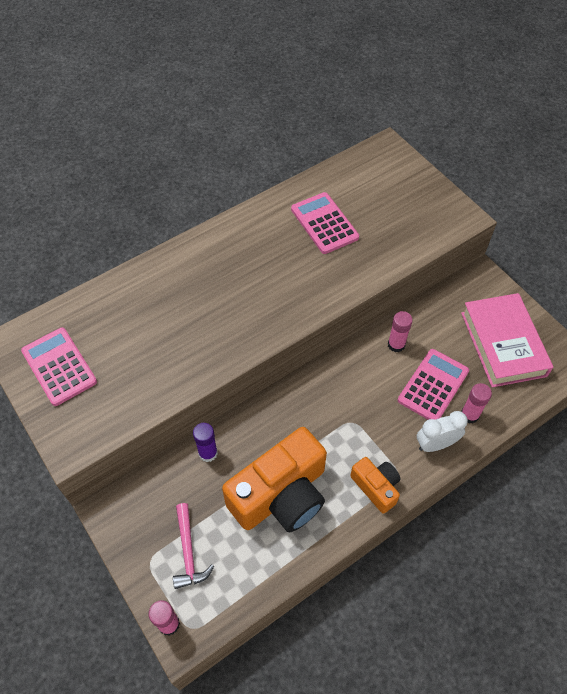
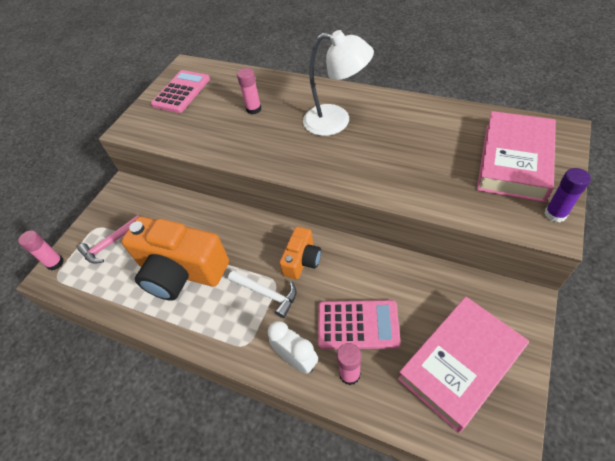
camera: 65 degrees right, 5 degrees down
(208, 453) = (191, 210): purple glue stick -> purple glue stick (555, 214)
(244, 265) = (336, 121): none -> white lamp
(324, 223) = (425, 140): pink calculator -> none
(359, 434) = (267, 294): none -> white hammer
(376, 487) = (224, 333): orange camera -> orange camera (302, 260)
(392, 192) = (514, 161): none -> pink book
(396, 345) = (377, 272): pink glue stick -> pink glue stick (253, 109)

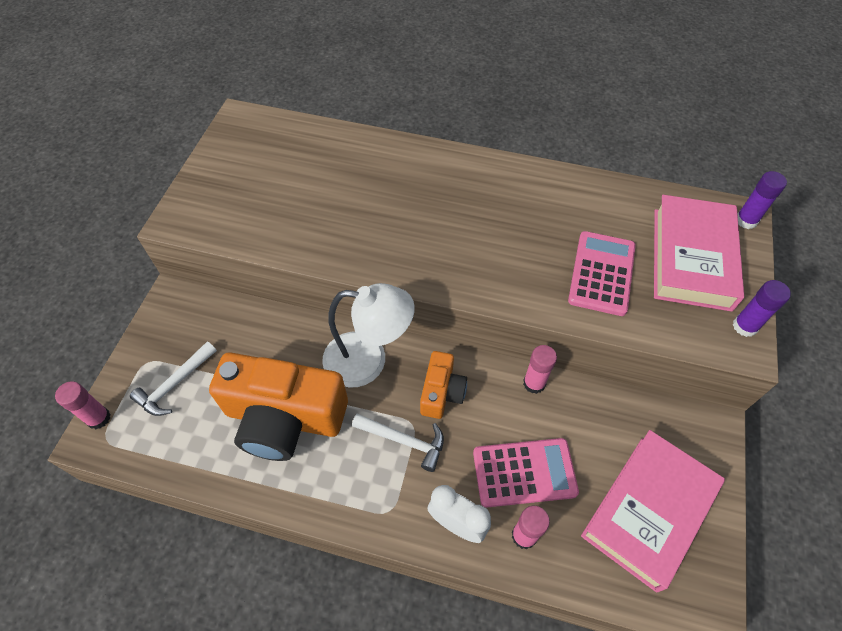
camera: 15 degrees left, 5 degrees up
(111, 243) = (175, 384): pink hammer -> white hammer
(181, 92) = (244, 161): pink calculator -> pink calculator (602, 273)
(253, 109) = (354, 187): pink glue stick -> pink glue stick (534, 383)
(336, 121) = (468, 205): white lamp -> white lamp (368, 361)
(566, 134) = (746, 220): none -> purple glue stick

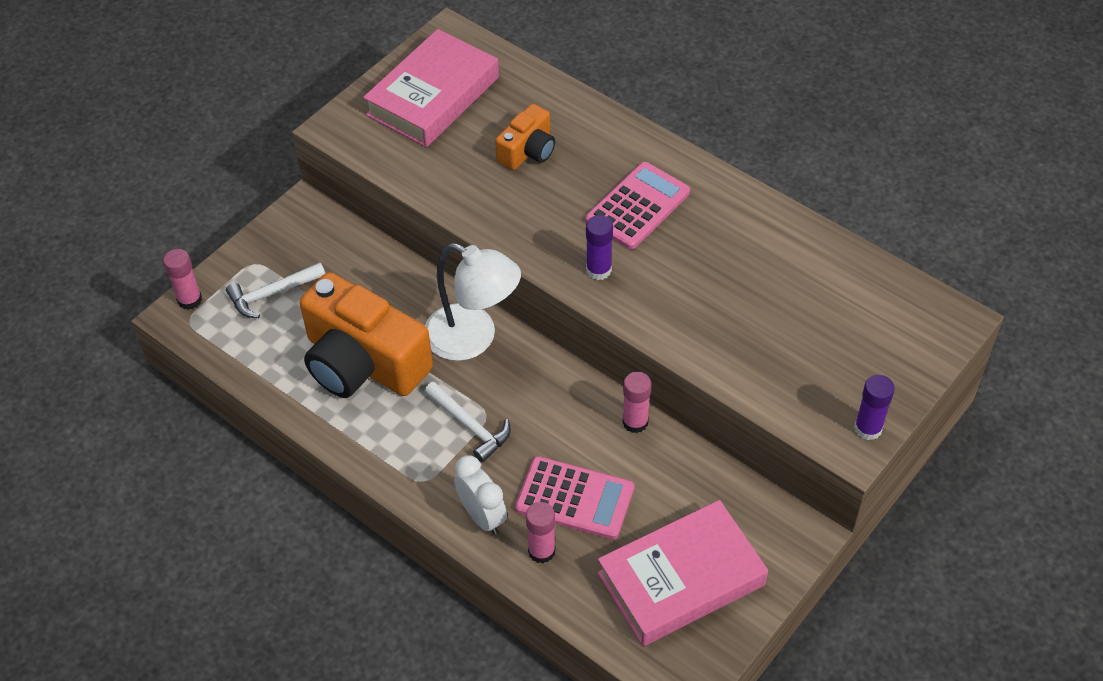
camera: 25 degrees right, 5 degrees down
(441, 392) = (532, 395): orange camera -> orange camera (528, 151)
(602, 273) = (747, 325): pink calculator -> pink calculator (638, 206)
(691, 258) = (859, 343): pink book -> pink book (433, 96)
(746, 220) = (954, 326): purple glue stick -> purple glue stick (598, 270)

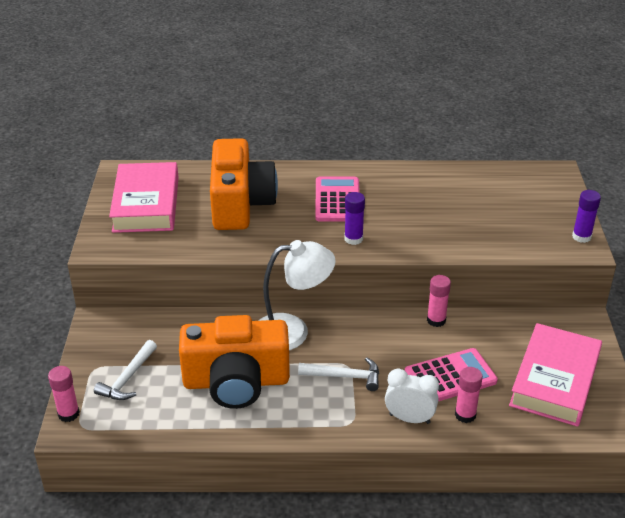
camera: 40 degrees left, 15 degrees down
(528, 151) = (240, 204): orange camera -> orange camera, size x1.97

